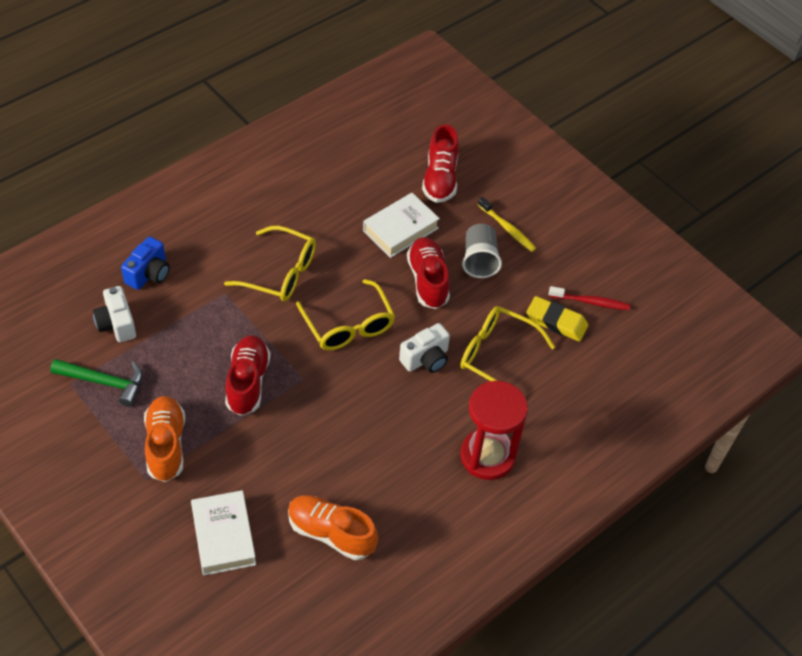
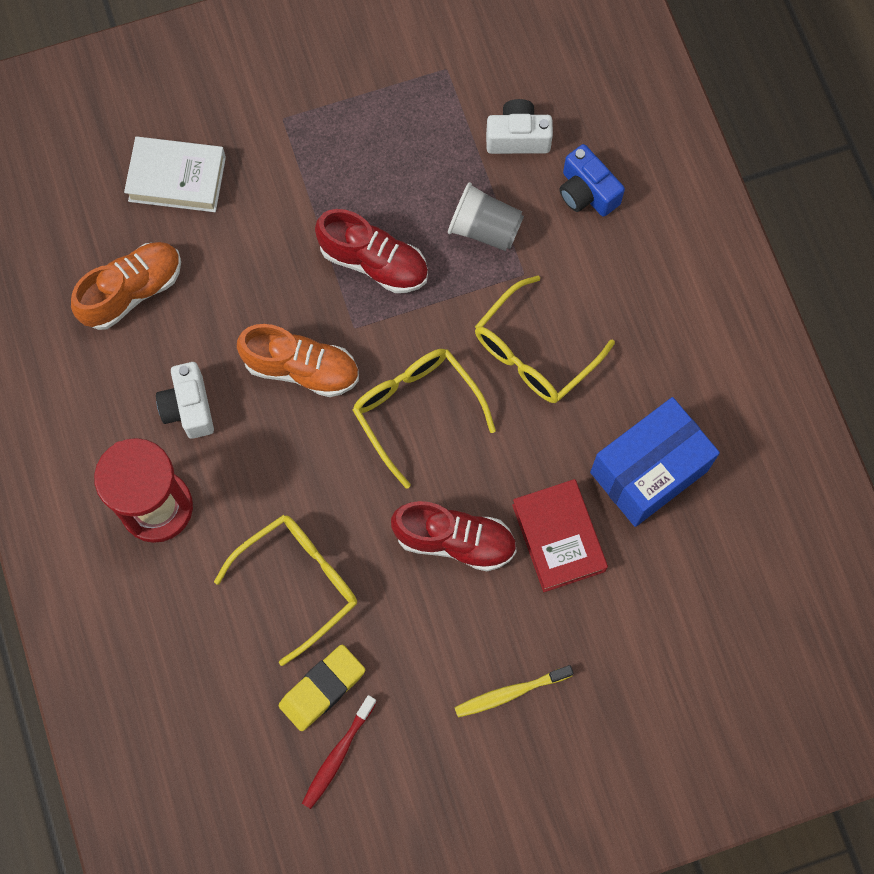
camera: 115 degrees right, 20 degrees up
(104, 382) = (434, 105): green hammer -> none
(166, 445) = (319, 150): orange shoe -> orange shoe (301, 368)
(337, 196) = (649, 471): none -> blue box
(348, 326) = (416, 410): yellow glasses -> yellow glasses turned 60 degrees clockwise
(400, 230) = (558, 538): white book -> red book
(426, 359) = (328, 488): white camera -> white camera (189, 408)
(440, 179) = (639, 633): red shoe -> none
(479, 260) = (466, 627): grey cup -> grey cup (484, 229)

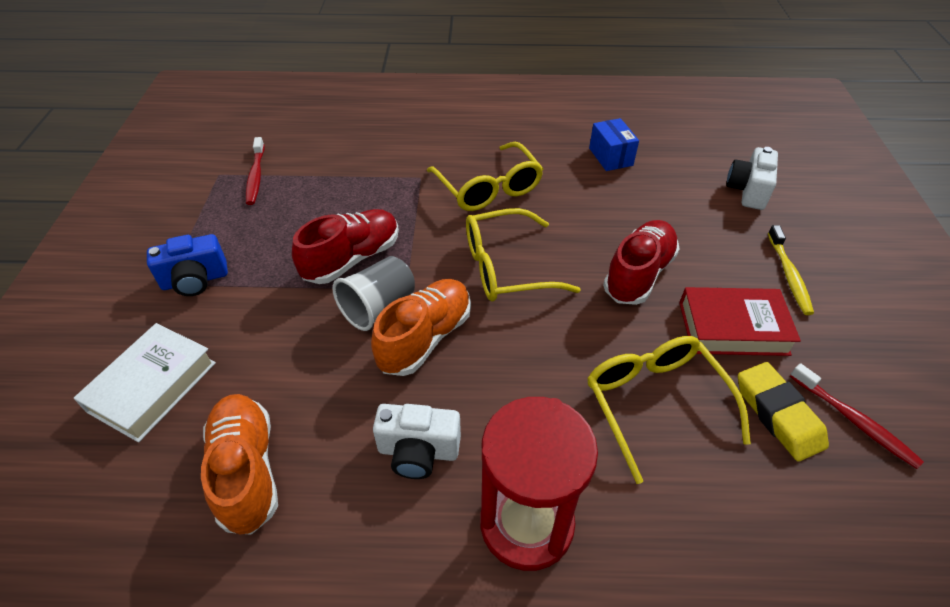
camera: 70 degrees left, 25 degrees down
(458, 107) = (256, 176): none -> red toothbrush
(484, 229) = (369, 188): grey cup -> grey cup (378, 307)
(518, 137) = (307, 153): white camera -> white camera (748, 191)
(558, 538) = (652, 213): red book -> red book (733, 328)
(586, 192) = (377, 133): blue camera -> blue camera (195, 280)
(649, 471) = (611, 157): blue box -> blue box, size x0.53

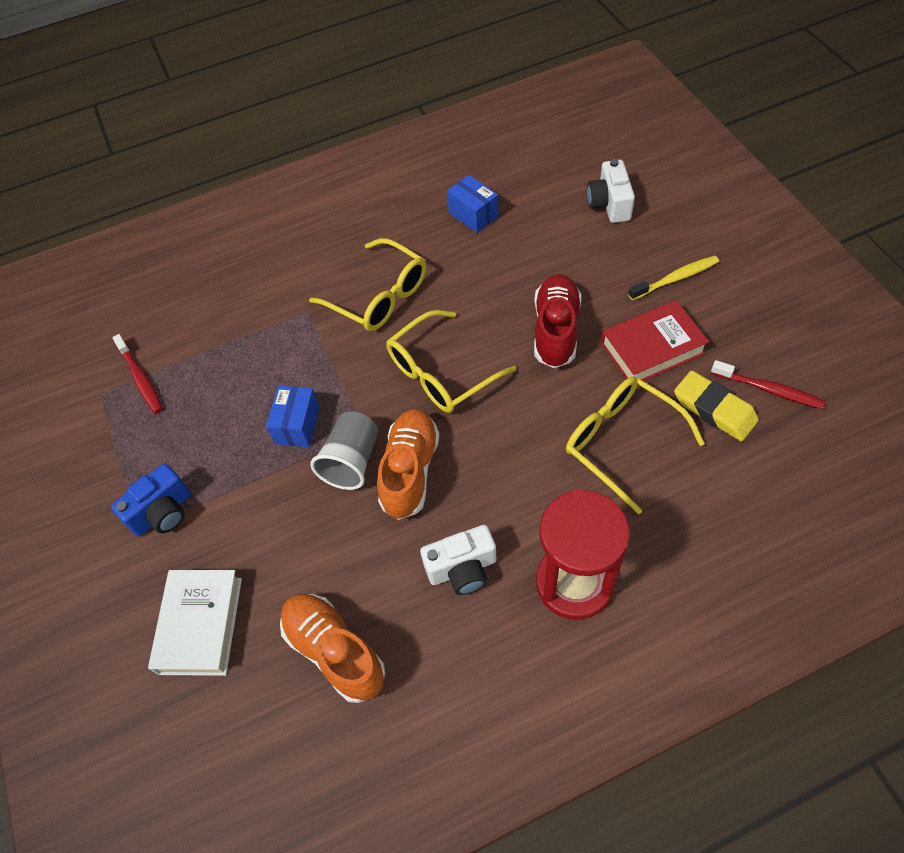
camera: 20 degrees left, 10 degrees up
(352, 259) = (297, 425): red shoe -> blue box
(789, 275) = (675, 278): yellow toothbrush -> yellow toothbrush turned 90 degrees counterclockwise

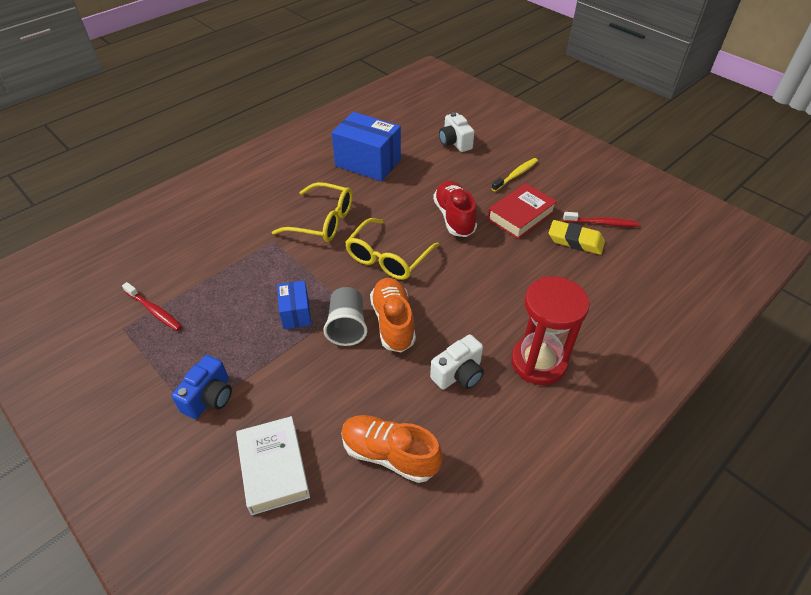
camera: 25 degrees left, 10 degrees down
(473, 215) = (368, 163): blue box -> blue box, size x1.87
(621, 442) = (527, 272): yellow glasses -> none

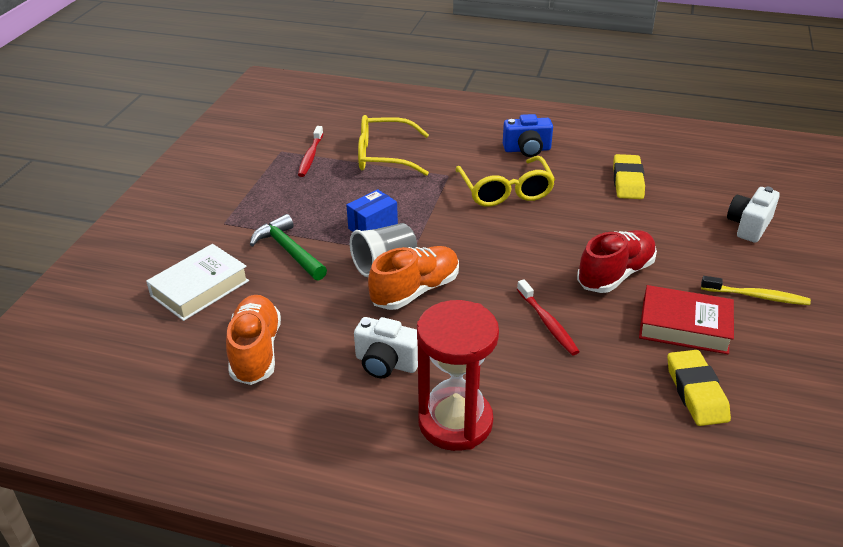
camera: 60 degrees right, 10 degrees down
(209, 397) = (246, 224): blue camera -> blue camera (527, 150)
(277, 381) = (288, 251): none -> green hammer
(368, 163) = (627, 181): blue box -> yellow eraser
(388, 258) = (499, 252): yellow glasses -> yellow glasses (383, 156)
(601, 223) = (764, 409): red toothbrush -> red toothbrush (547, 323)

